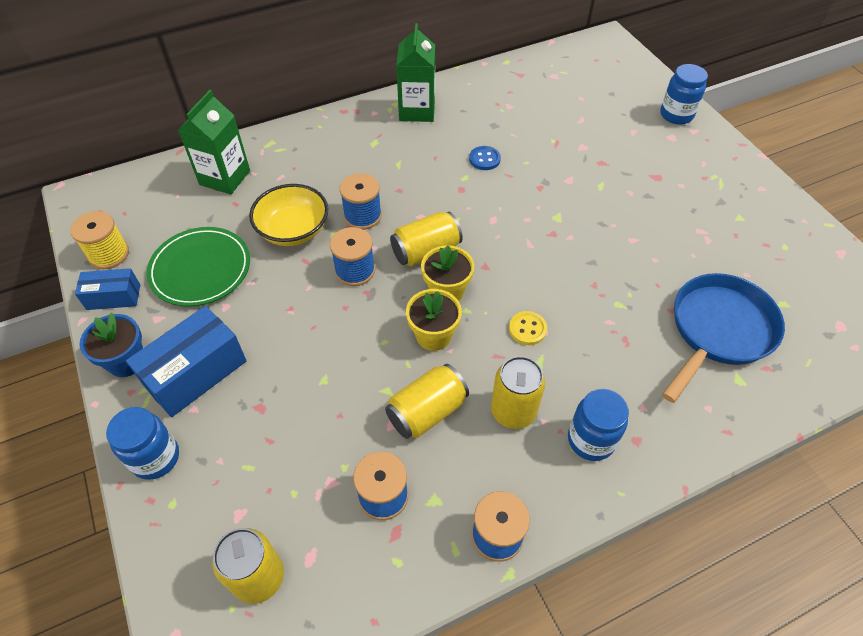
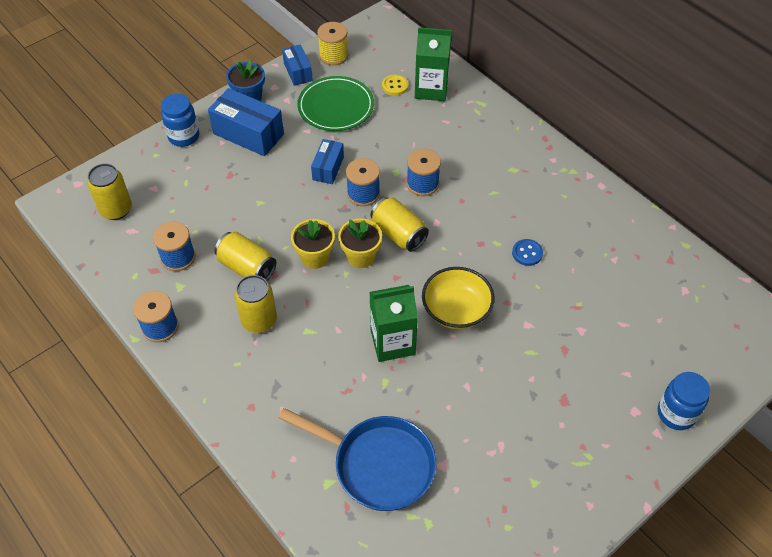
camera: 75 degrees right, 0 degrees up
(293, 230) = (391, 146): yellow bowl -> yellow bowl (456, 310)
(299, 296) = (328, 168): none -> blue box
(417, 110) = (571, 189): green carton -> green carton (392, 342)
(527, 329) = (338, 318): yellow button -> yellow button (395, 86)
(591, 440) = (245, 375): blue jar -> none

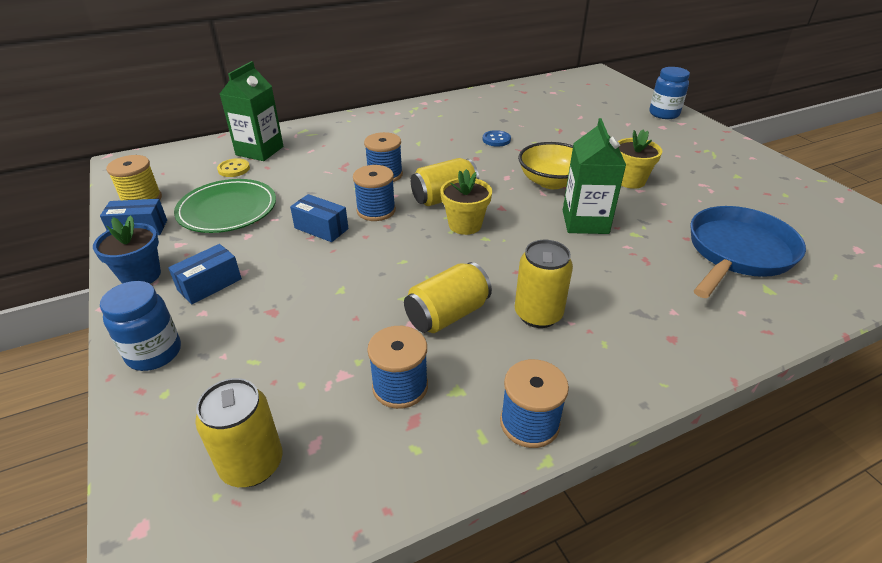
camera: 75 degrees left, 15 degrees down
(248, 134) = (209, 284): blue box -> blue box, size x0.59
(315, 257) = (453, 256): yellow flower pot -> yellow flower pot (630, 181)

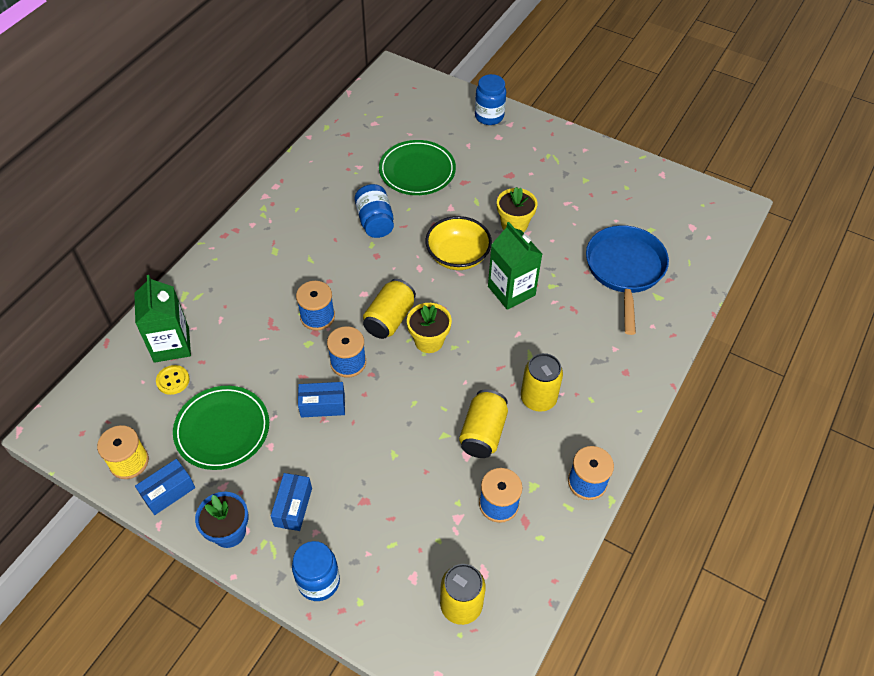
camera: 35 degrees left, 15 degrees up
(496, 140) = (375, 222): blue button -> blue jar
(564, 124) = (417, 170): none -> green plate

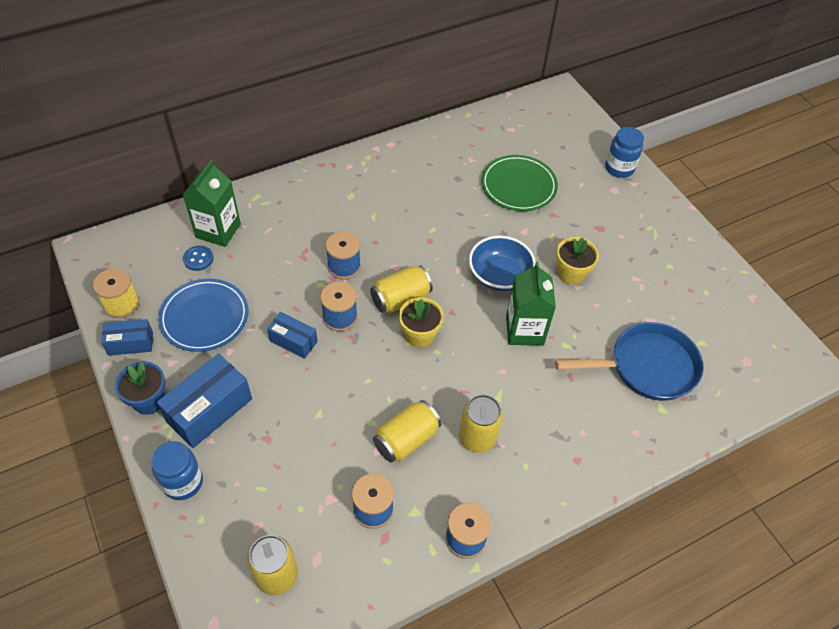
camera: 30 degrees right, 0 degrees up
(173, 380) = (198, 259): yellow button -> blue button
(222, 429) = (204, 317): green plate -> blue plate
(293, 507) = (209, 410): blue box -> blue box, size x1.69
(375, 222) = (450, 212): blue jar -> none
(457, 256) = (499, 276): yellow bowl -> blue bowl
(625, 270) = (647, 367): blue pan -> blue pan turned 45 degrees clockwise

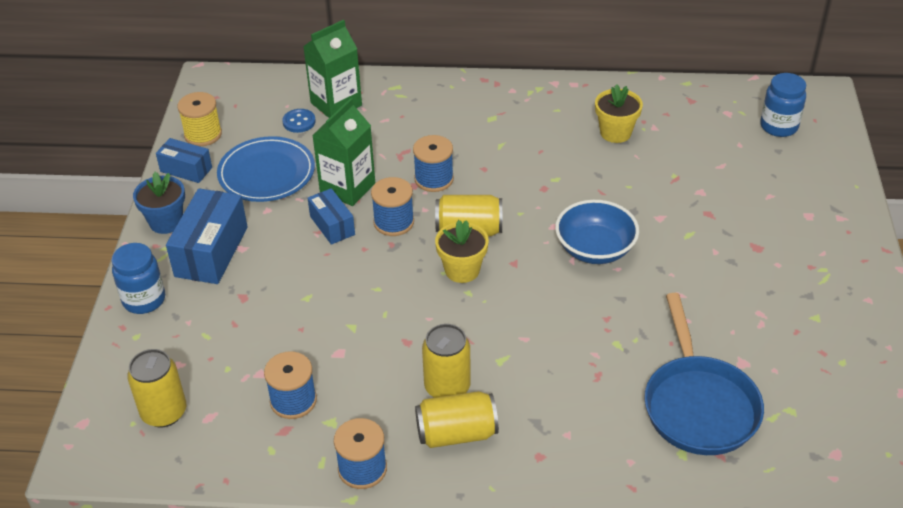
camera: 35 degrees right, 10 degrees down
(209, 410) = (211, 251): blue box -> blue box turned 60 degrees counterclockwise
(406, 439) = (373, 356): yellow can -> yellow can (456, 433)
(518, 186) = (690, 171): green plate -> none
(524, 330) = (581, 311): green carton -> green carton (347, 188)
(571, 274) = (682, 278): yellow flower pot -> yellow flower pot (615, 133)
(619, 168) = (834, 195): blue jar -> blue jar (778, 126)
(647, 367) = (698, 405): blue pan -> blue pan turned 60 degrees clockwise

